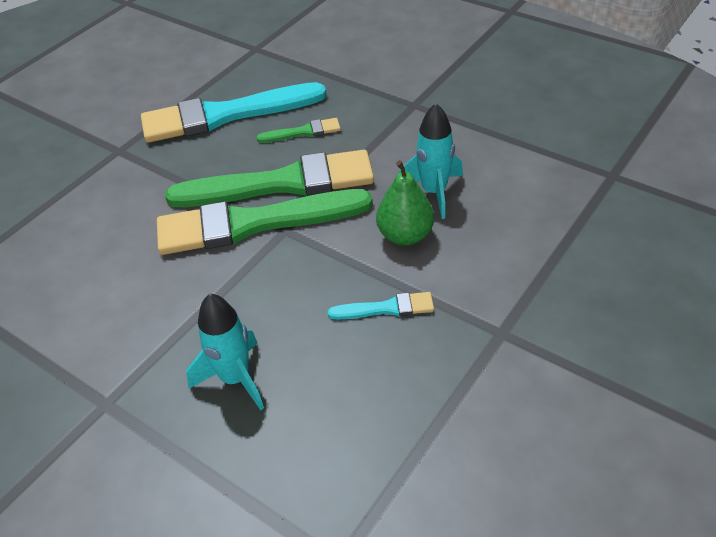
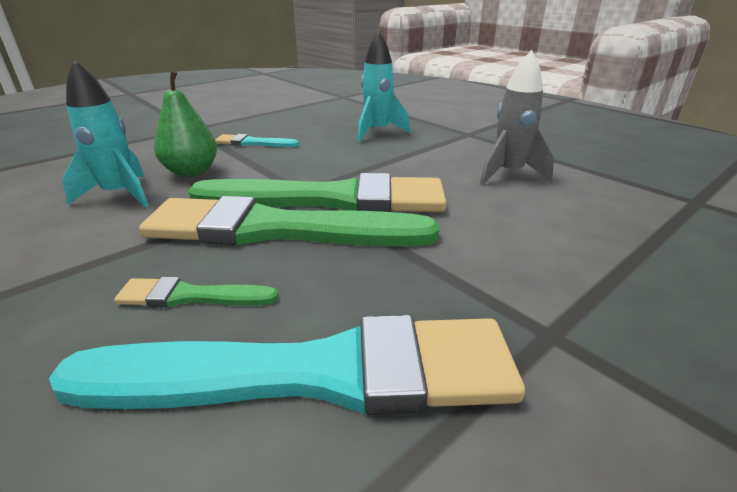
camera: 170 degrees left, 15 degrees down
(86, 299) = (508, 174): none -> grey rocket

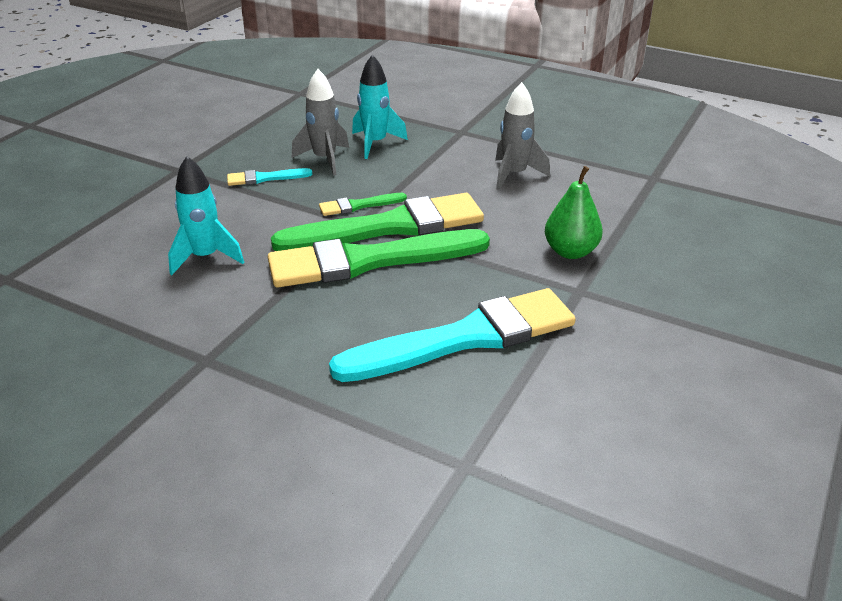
camera: 20 degrees left, 5 degrees up
(191, 172) = (242, 222): green pear -> green pear (570, 252)
(191, 296) = (355, 317): green brush -> green brush (358, 205)
(320, 137) = (325, 159): none -> grey rocket

